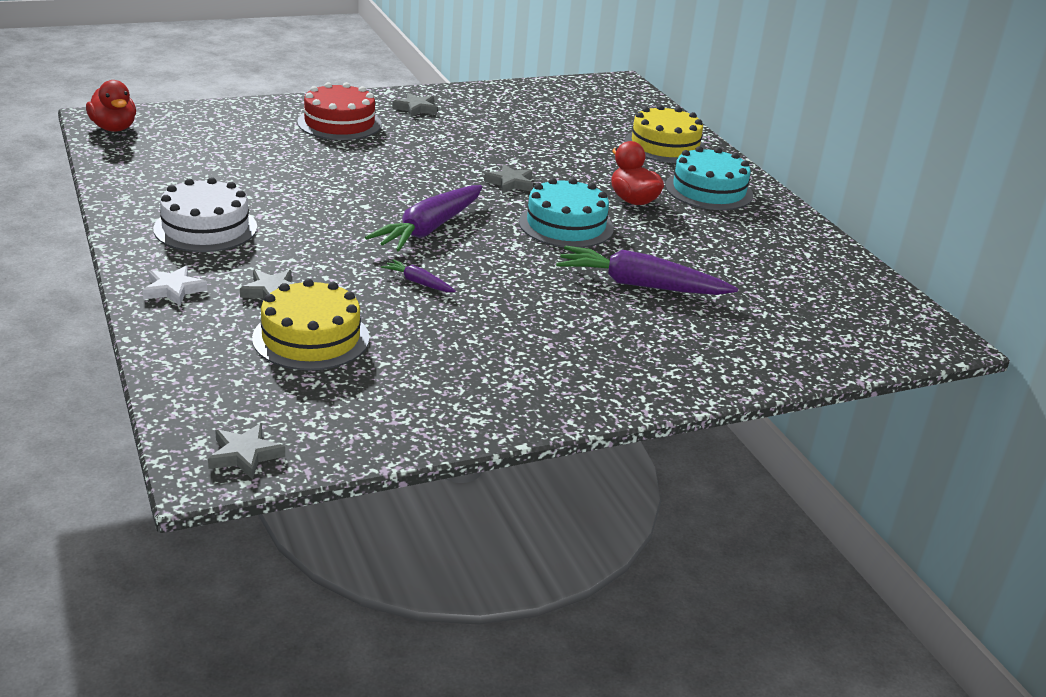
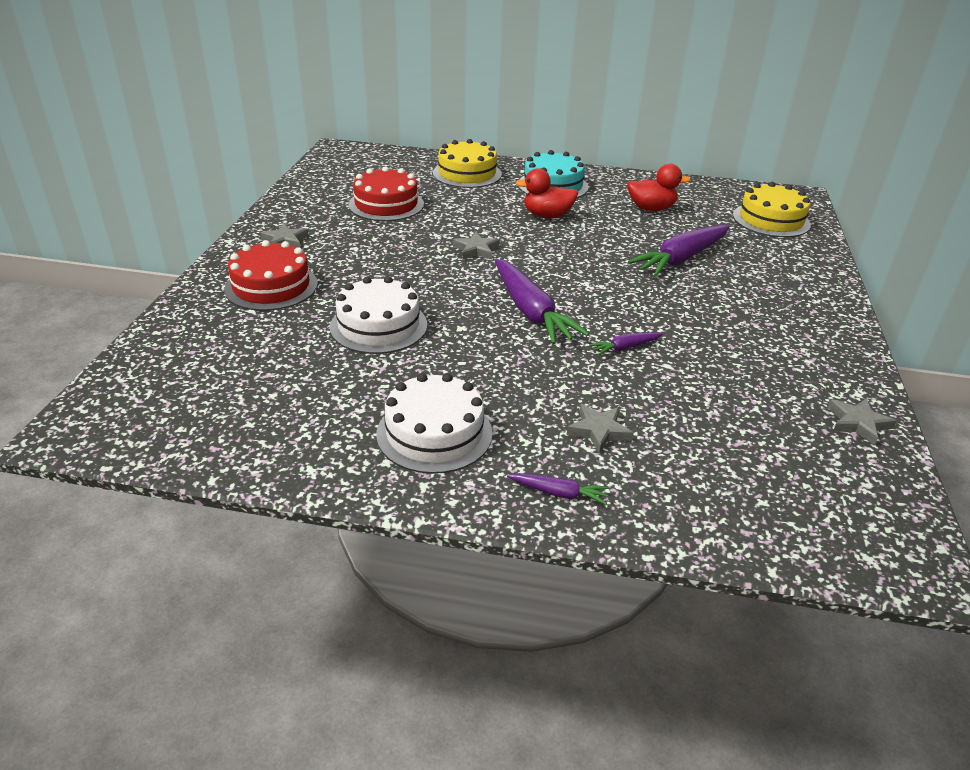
camera: 55 degrees left, 5 degrees up
(114, 128) = (112, 428): red duck -> red duck (651, 208)
(173, 290) = (559, 493): white star -> purple carrot
(245, 455) = (895, 535): grey star -> grey star (857, 423)
(311, 338) = (698, 434): yellow cake -> yellow cake (771, 220)
(329, 174) = (378, 326): none -> white cake
(540, 127) = (386, 204): none -> red cake
(566, 225) = (568, 253): turquoise cake -> none

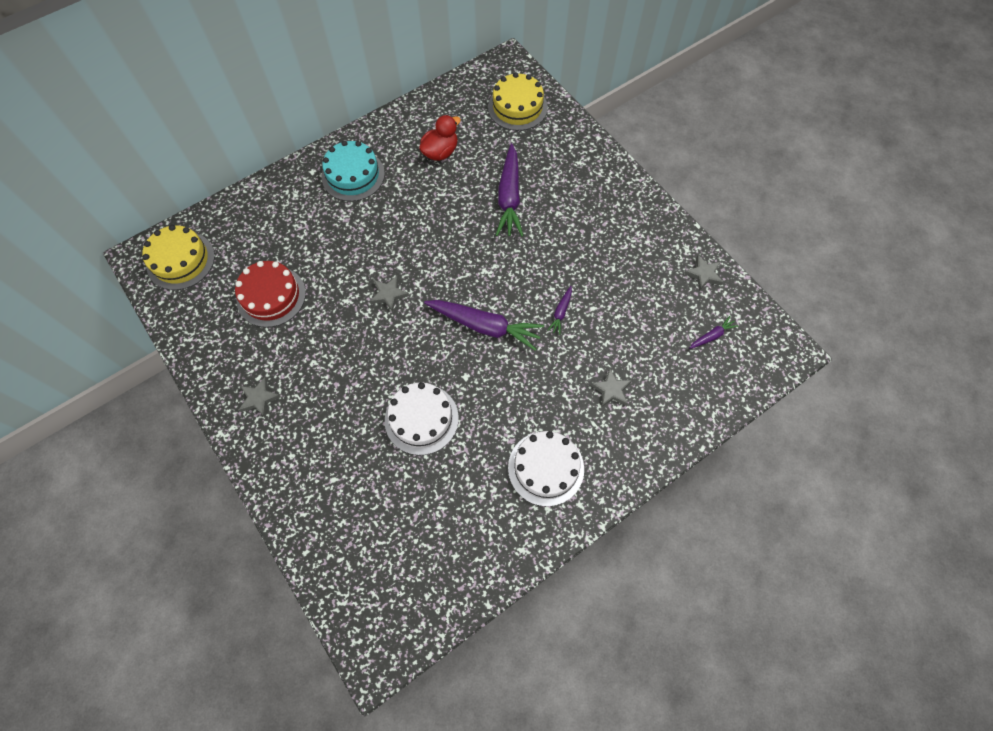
camera: 45 degrees left, 30 degrees up
(271, 286) = (314, 448): red cake -> none
(467, 173) = (279, 209): yellow cake -> yellow cake (180, 260)
(547, 215) = (388, 216): red duck -> none
(559, 493) = (636, 448): purple carrot -> purple carrot (712, 336)

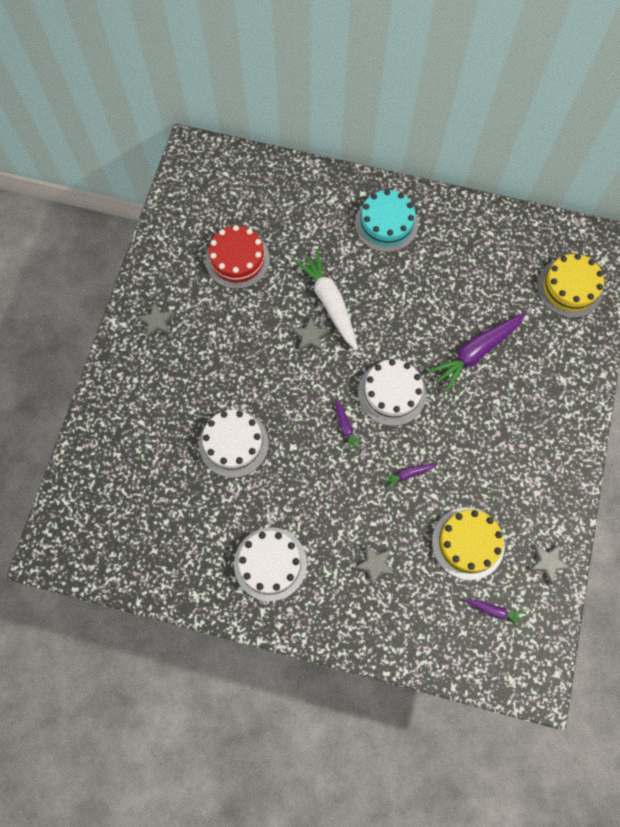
camera: 50 degrees right, 5 degrees up
(180, 260) = (211, 177): yellow cake -> yellow cake (468, 543)
(375, 260) = (329, 302): none -> white carrot
(440, 152) = (468, 267): red duck -> none
(484, 326) = (345, 427): purple carrot -> purple carrot, size x0.47
(488, 274) = (392, 393): none -> white cake

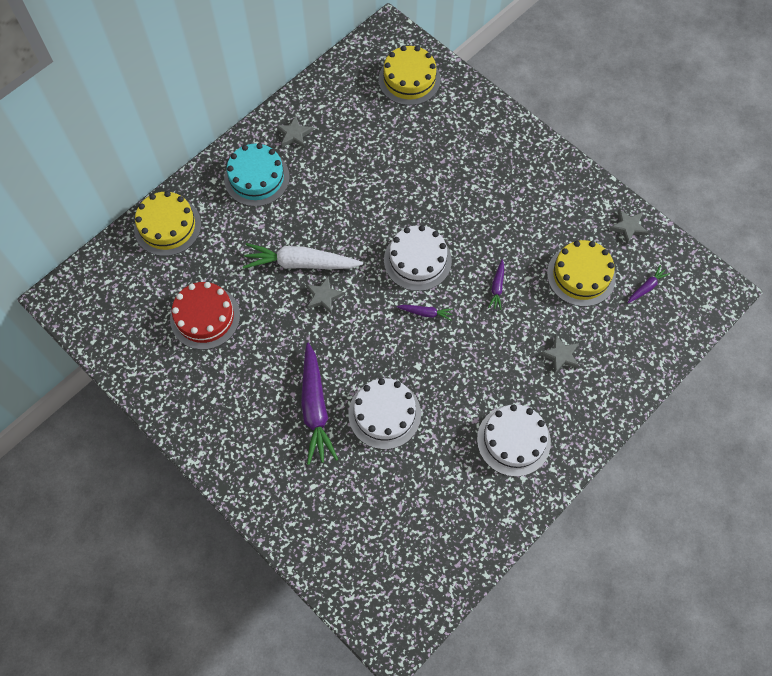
camera: 60 degrees left, 5 degrees down
(157, 322) = (220, 421): grey star -> grey star (294, 134)
(299, 186) = (167, 226): none -> yellow cake
(476, 352) = (421, 177): purple carrot -> purple carrot (315, 408)

